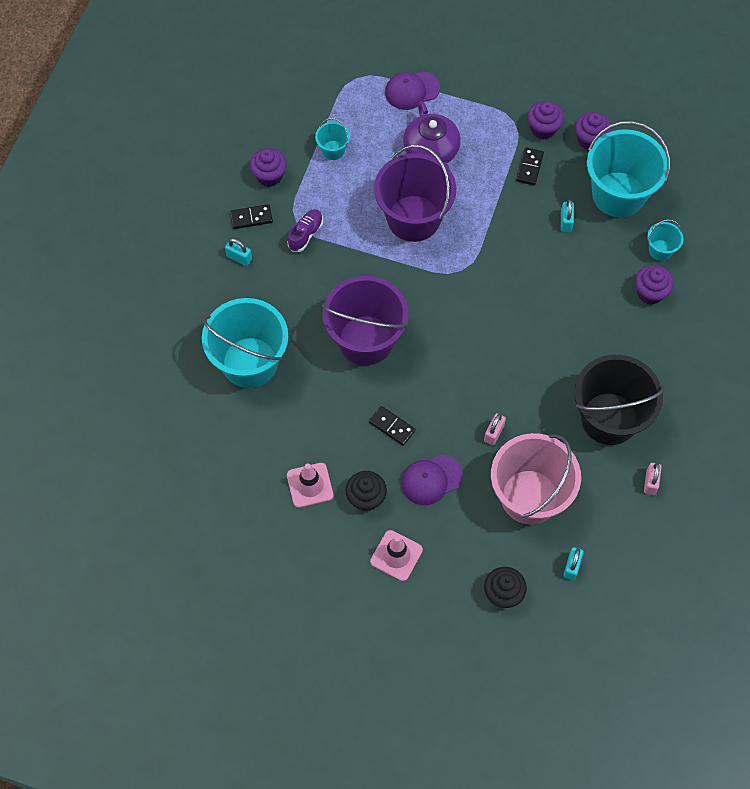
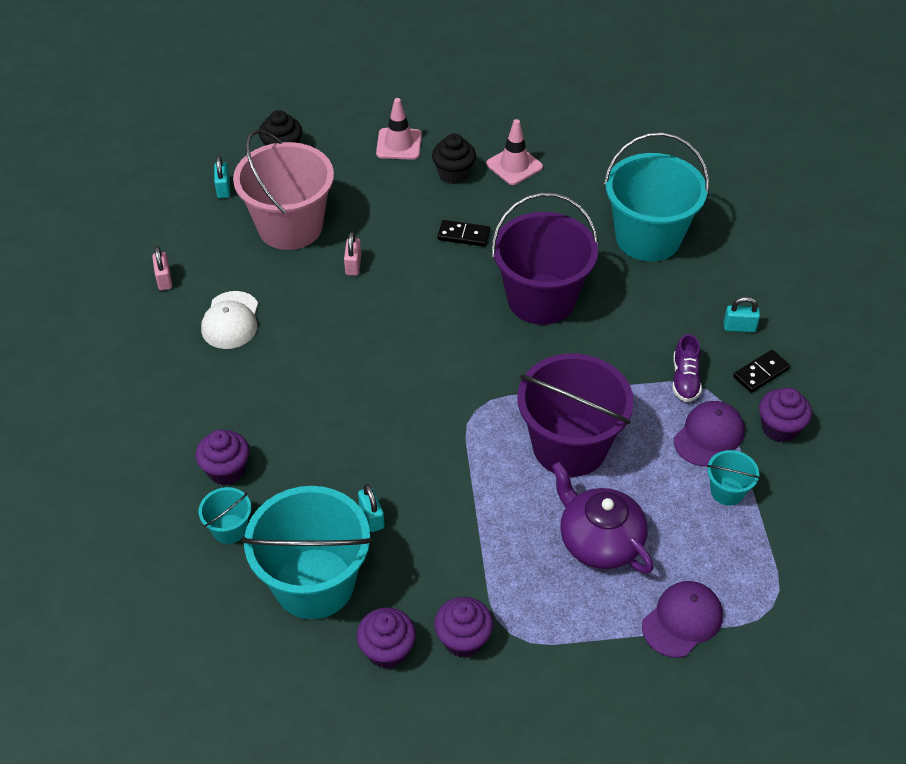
camera: 155 degrees right, 15 degrees down
(431, 480) = (398, 207): purple cap -> purple cap (709, 435)
(530, 167) = (454, 573): black domino -> none
(609, 418) = (230, 320): black bucket -> white cap

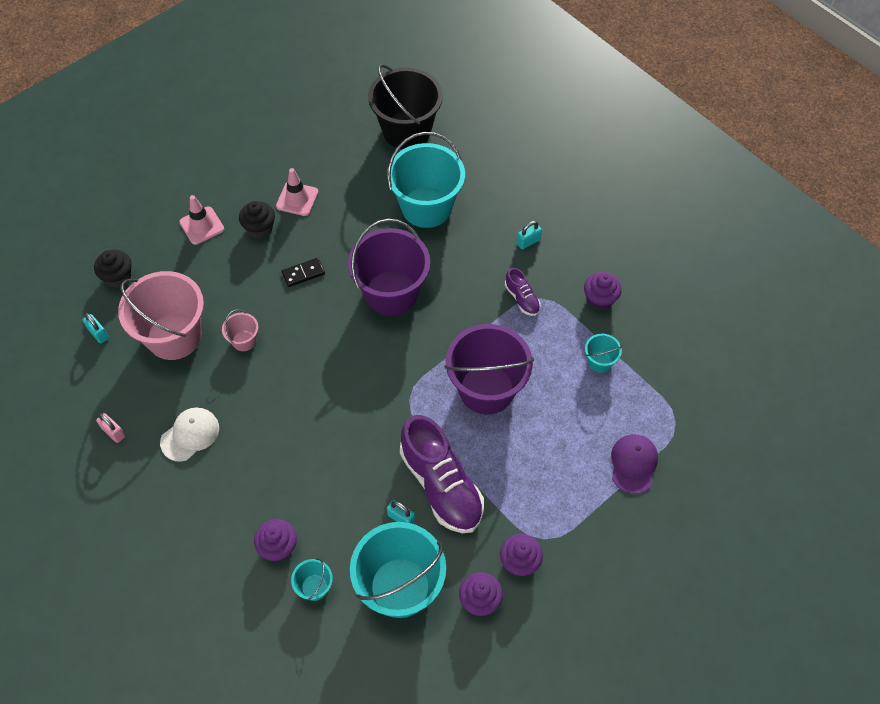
camera: 35 degrees left, 10 degrees up
(230, 320) = (190, 435): white cap -> white cap turned 105 degrees counterclockwise
(353, 265) = (244, 341): pink padlock -> pink bucket
(441, 511) = (441, 485): none -> purple shoe
(599, 541) = (550, 443): purple teapot -> none
(685, 156) = (406, 130): none -> black bucket
(709, 435) = (563, 330): purple cap -> none
(761, 373) = (563, 267): black domino -> none

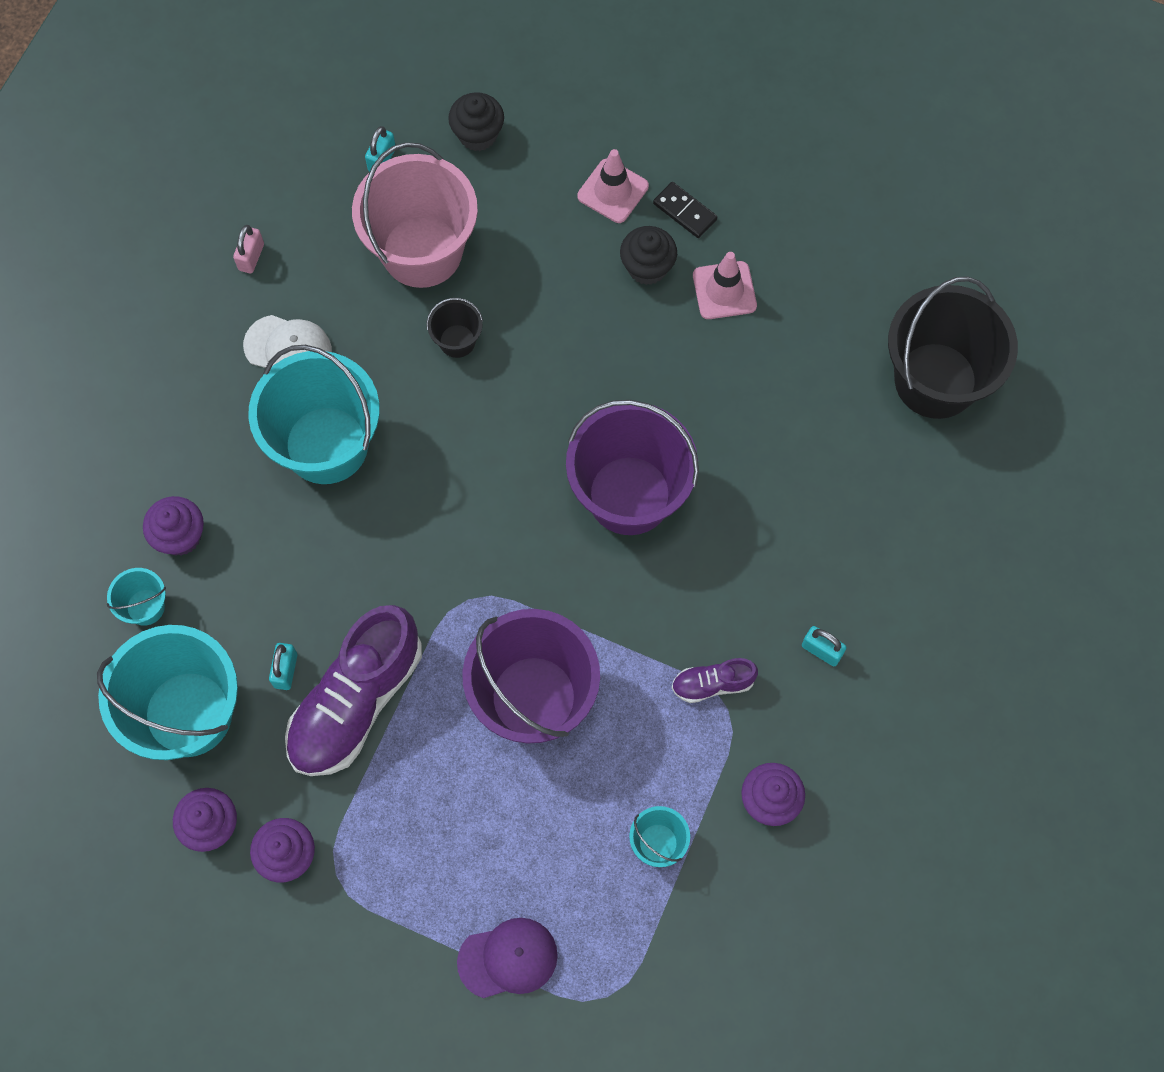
camera: 65 degrees right, 10 degrees up
(244, 341) = (457, 341): pink bucket -> black bucket
(303, 273) = (602, 362): black domino -> black domino (685, 211)
(426, 207) = (806, 475): turquoise bucket -> turquoise bucket (326, 445)
(522, 299) = (712, 684): purple shoe -> purple shoe turned 45 degrees clockwise

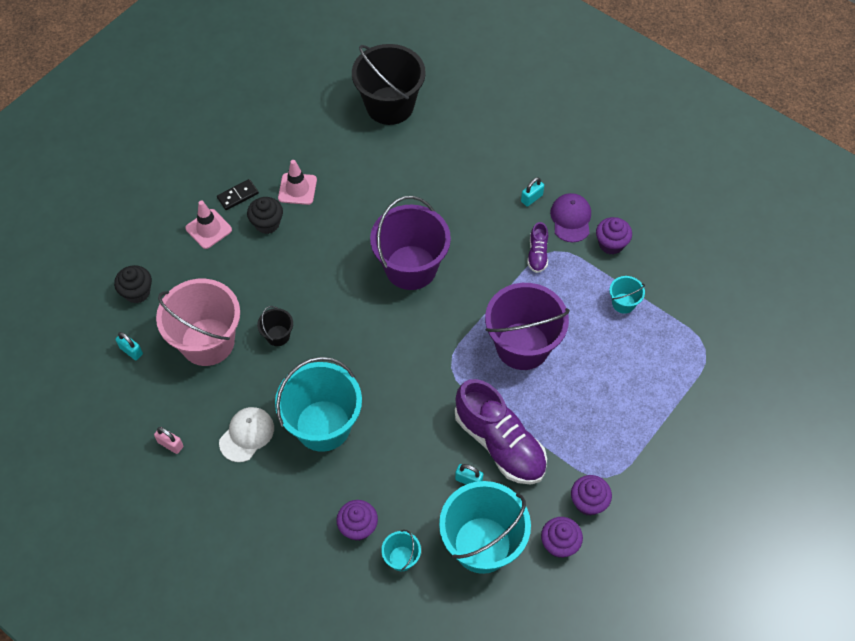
camera: 75 degrees left, 10 degrees down
(508, 958) = (674, 394): purple cap -> purple cap (571, 219)

